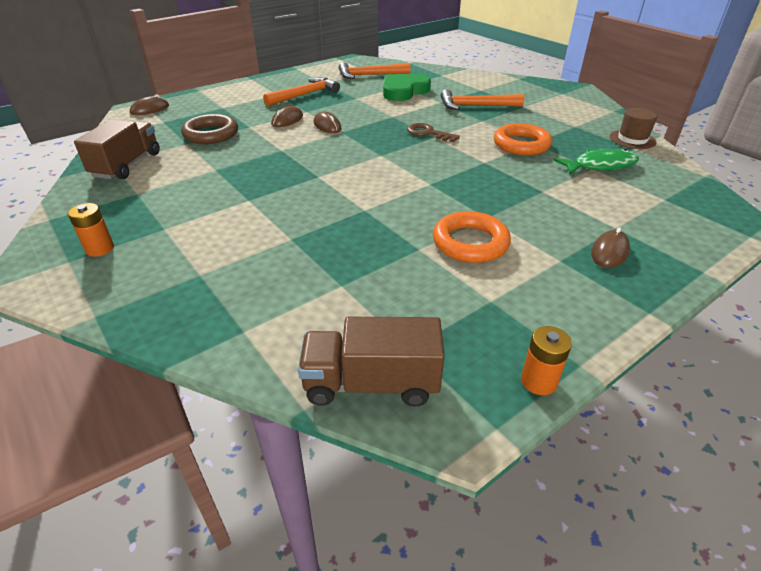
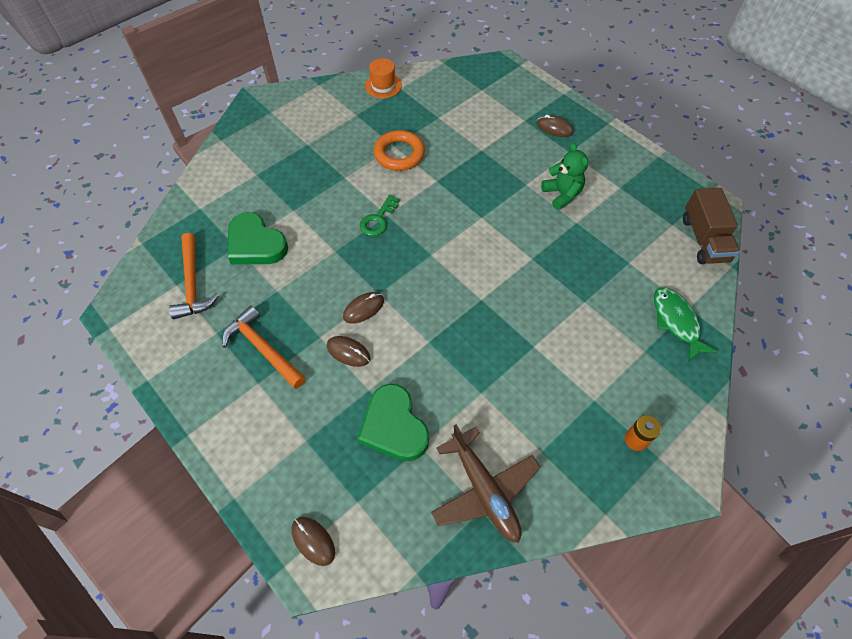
camera: 95 degrees left, 20 degrees up
(127, 165) = (484, 490): brown truck -> brown plane
(211, 134) = (394, 426): brown ring -> green heart
(428, 133) = (378, 219): brown key -> green key
(470, 243) = (562, 194): orange ring -> green teddy bear
(475, 106) = (305, 181): orange hammer -> none
(538, 381) = (676, 173): orange battery -> none
(600, 166) = (434, 112): green fish -> green fish (676, 322)
(632, 139) = (383, 85): brown hat -> orange hat

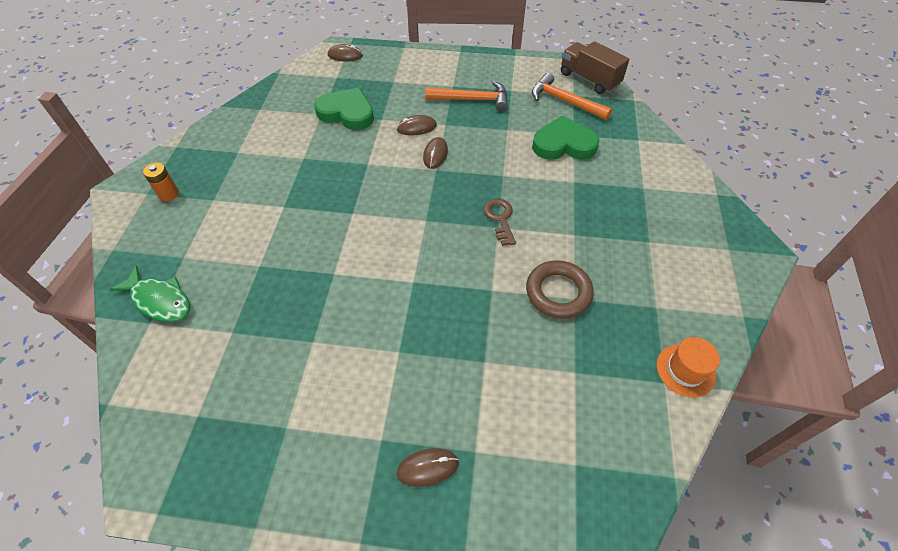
camera: 140 degrees right, 5 degrees down
(378, 219) = (500, 218): green key -> brown key
(399, 154) = (558, 292): orange ring -> brown ring
(484, 490) = (264, 117): brown plane -> none
(562, 194) = (350, 366): green teddy bear -> none
(704, 239) = (150, 420): brown truck -> brown truck (589, 79)

